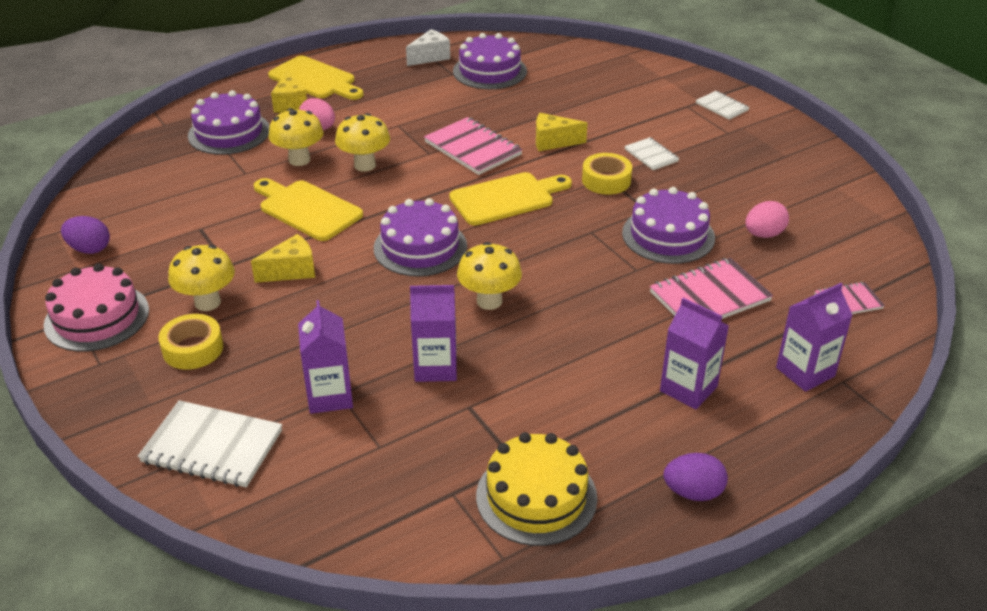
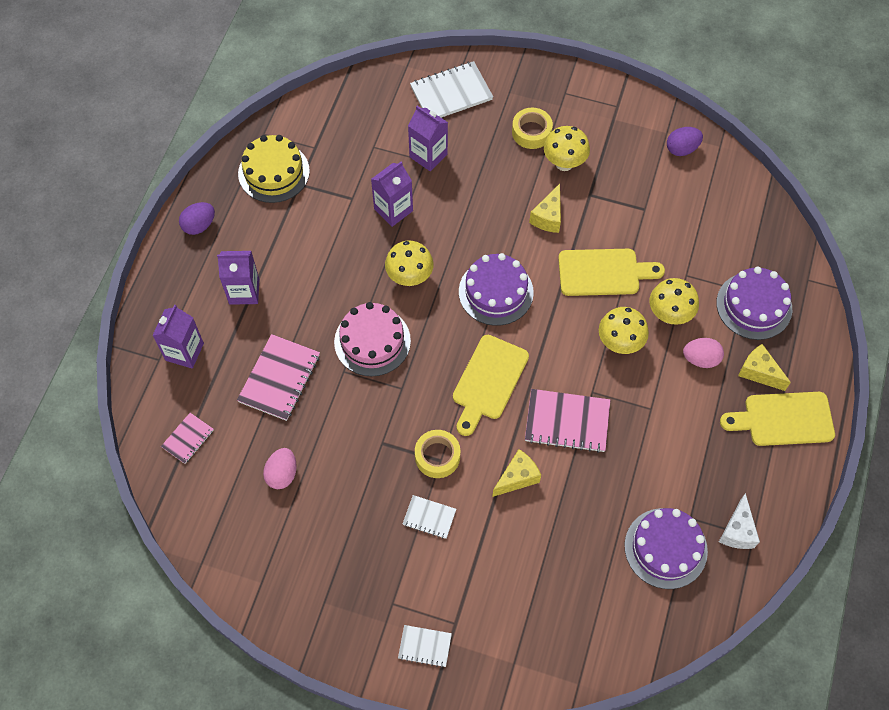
camera: 140 degrees right, 25 degrees up
(97, 317) = (607, 114): pink cake -> pink cake (372, 341)
(668, 235) = (347, 423): purple cake -> none

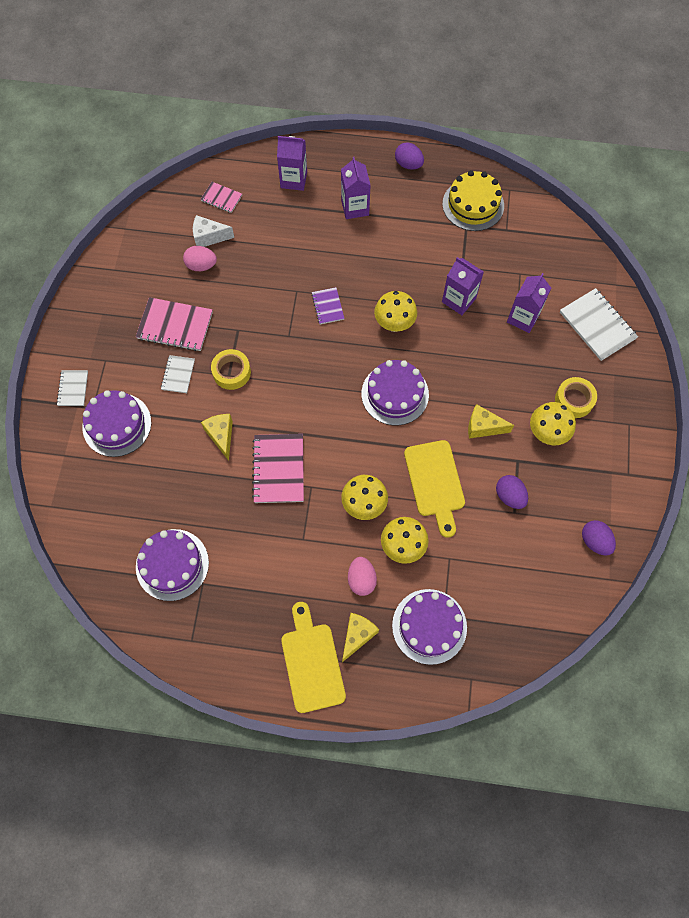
camera: 80 degrees right, 5 degrees up
(280, 378) = (282, 248): pink notebook -> pink notebook (175, 326)
(372, 341) = (327, 306): pink cake -> purple notebook
(483, 596) = (117, 424): none -> purple cake
(488, 381) = (306, 400): yellow cutting board -> none
(517, 478) = (221, 436): yellow cheese -> yellow cheese turned 150 degrees counterclockwise
(627, 209) = (509, 496): none -> purple egg
(737, 531) = (195, 626): white cheese -> white cheese (209, 237)

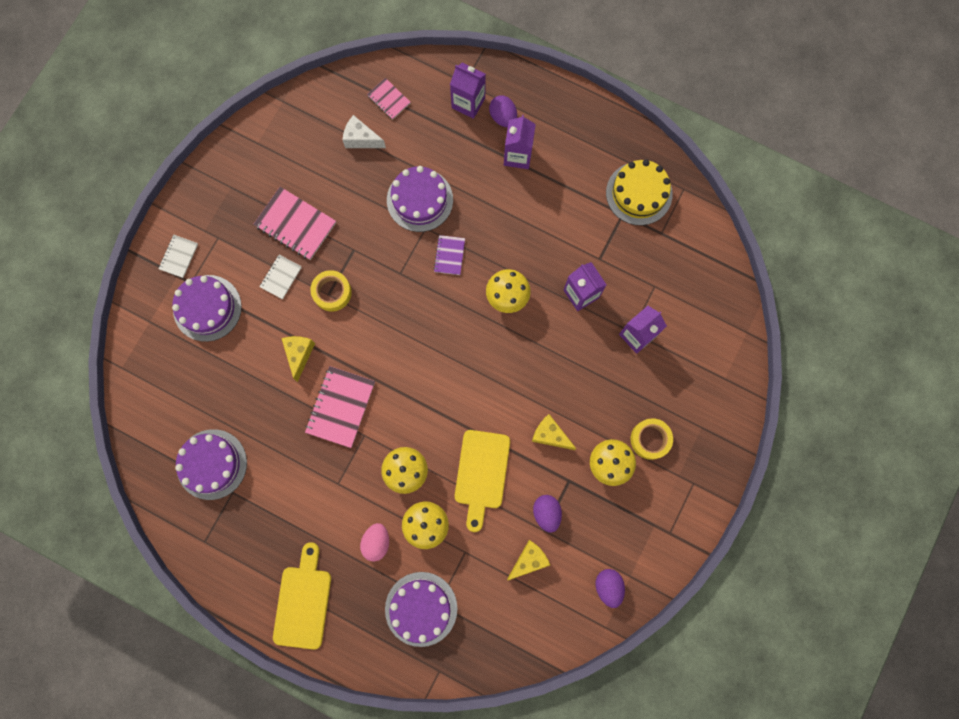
camera: 20 degrees right, 10 degrees up
(201, 265) = (343, 168): pink egg -> none
(357, 635) = (353, 593): yellow cheese -> yellow cheese (529, 560)
(395, 394) = (479, 370): purple cake -> purple cake (419, 200)
(408, 164) = (591, 125): purple egg -> purple egg (503, 117)
(597, 325) = (708, 370): white notebook -> none

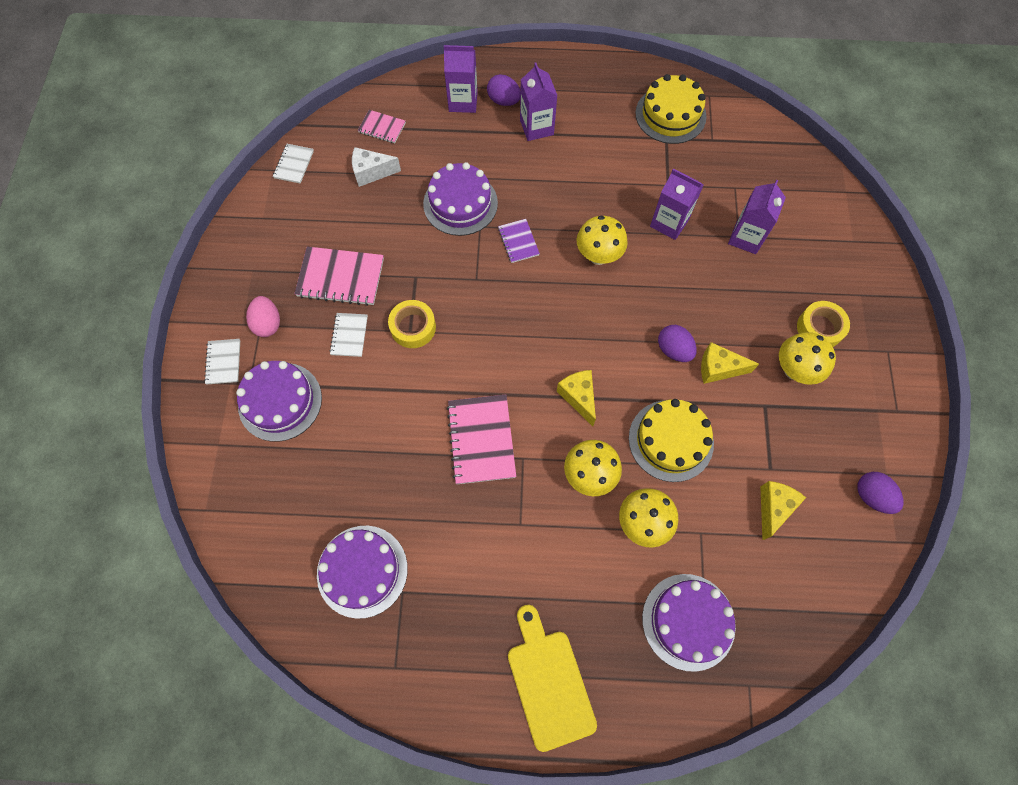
camera: 25 degrees left, 10 degrees down
(299, 354) = (408, 405): yellow cheese -> yellow cheese (578, 397)
(302, 104) = (294, 164): none -> white notebook
(376, 542) = (597, 569): pink egg -> pink egg (268, 324)
(481, 473) = (671, 440): yellow cutting board -> yellow cake
(546, 513) = (762, 449): purple egg -> purple egg (673, 350)

